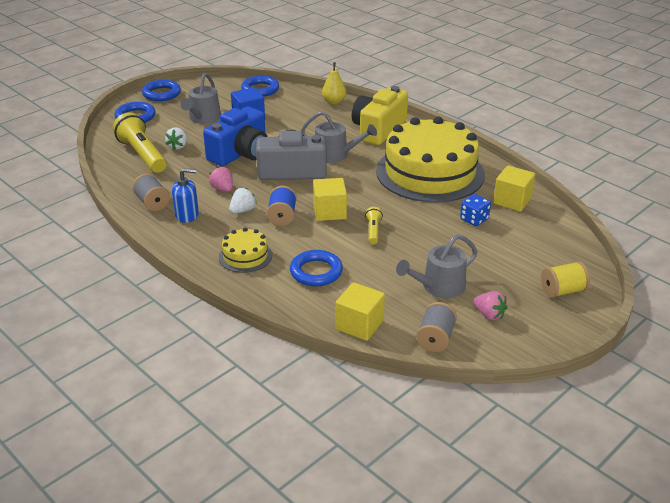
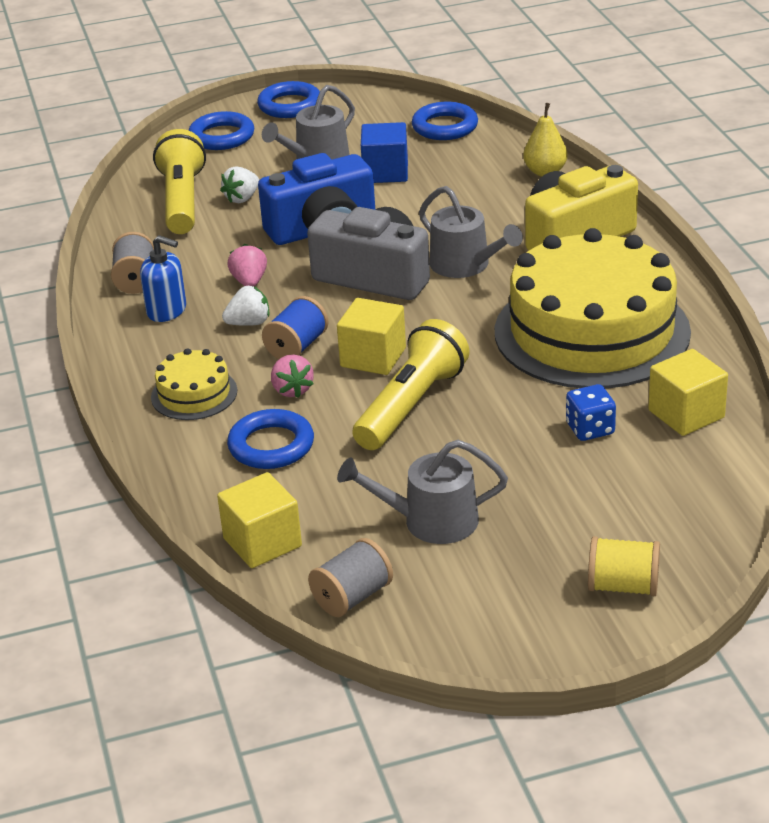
camera: 30 degrees right, 0 degrees up
(373, 231) = (411, 405): yellow flashlight -> yellow flashlight, size x2.10
(489, 315) = (467, 587): pink strawberry -> pink strawberry (292, 390)

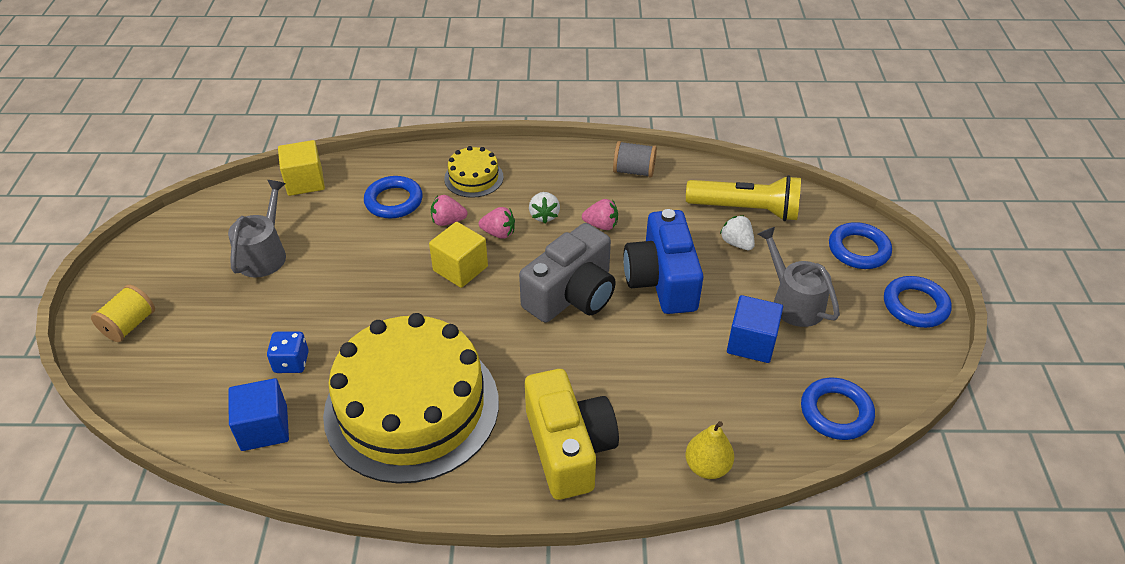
camera: 105 degrees right, 10 degrees up
(167, 311) = (583, 180): blue soap dispenser -> none
(297, 347) = (499, 233): blue spool -> pink strawberry
(352, 597) = (229, 207): grey spool -> none
(411, 405) = (389, 274): yellow flashlight -> none
(465, 265) = (560, 354): grey watering can -> none
(686, 414) = (264, 428): yellow cube -> blue cube

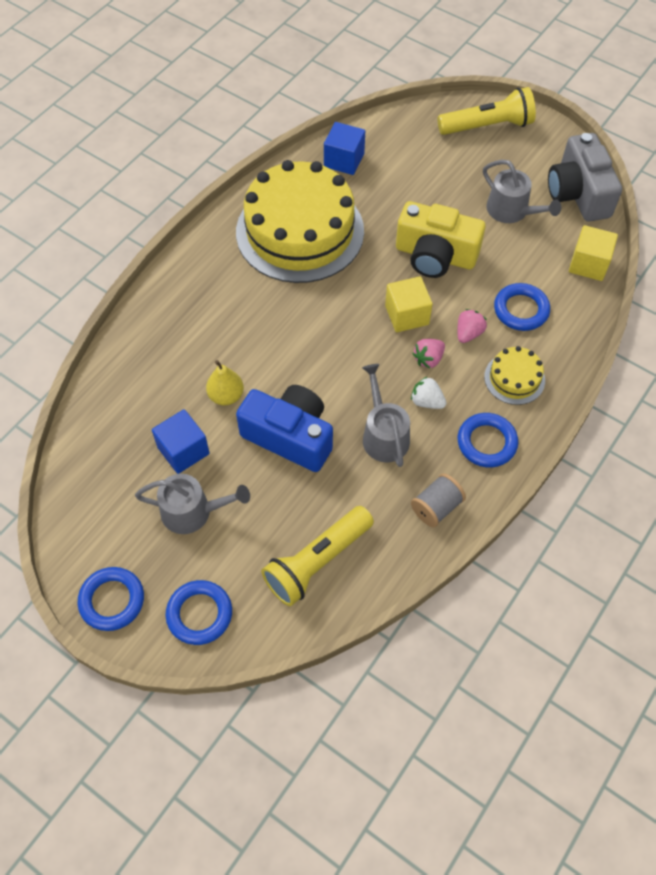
camera: 125 degrees right, 15 degrees up
(130, 325) = (487, 126): yellow spool -> yellow flashlight
(291, 362) = (388, 189): blue dice -> none
(568, 448) = (199, 291): yellow camera -> yellow camera (435, 255)
(572, 294) = (324, 368): grey camera -> grey camera (578, 193)
(601, 225) = (384, 435): pink strawberry -> grey watering can
(707, 467) = (121, 352): yellow pear -> yellow pear (226, 396)
(736, 243) = (284, 521): white strawberry -> none
(836, 412) = (86, 456): blue ring -> blue ring (486, 442)

